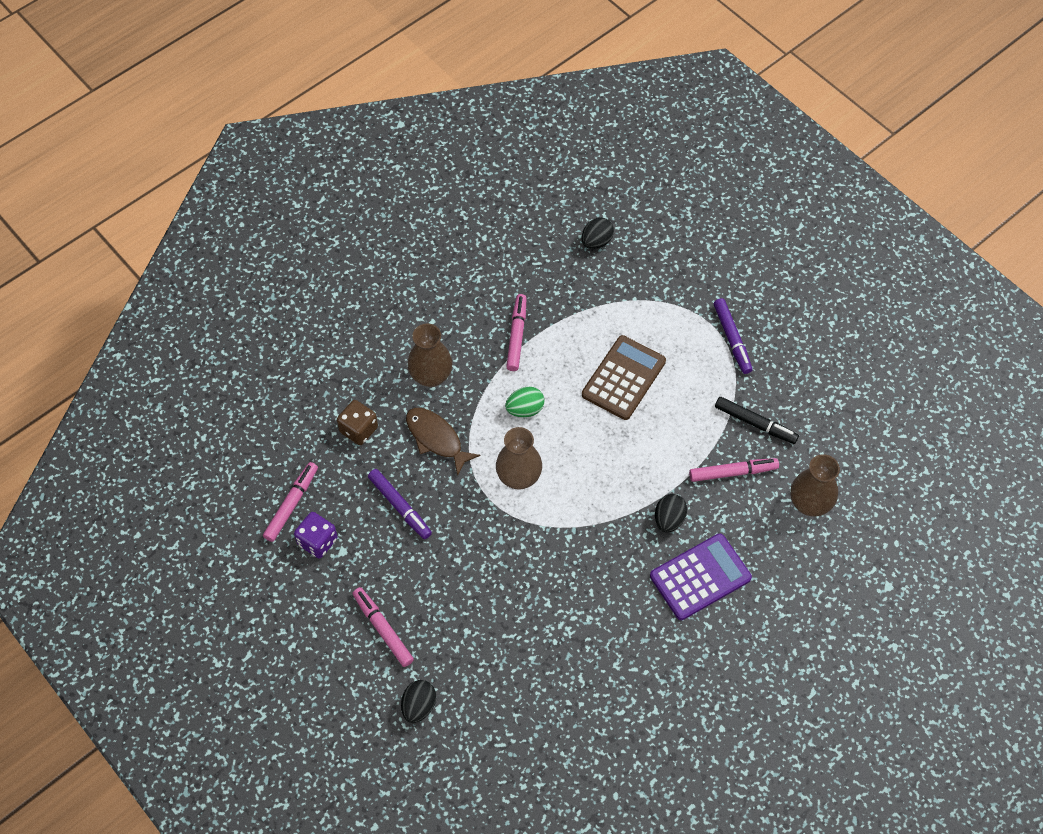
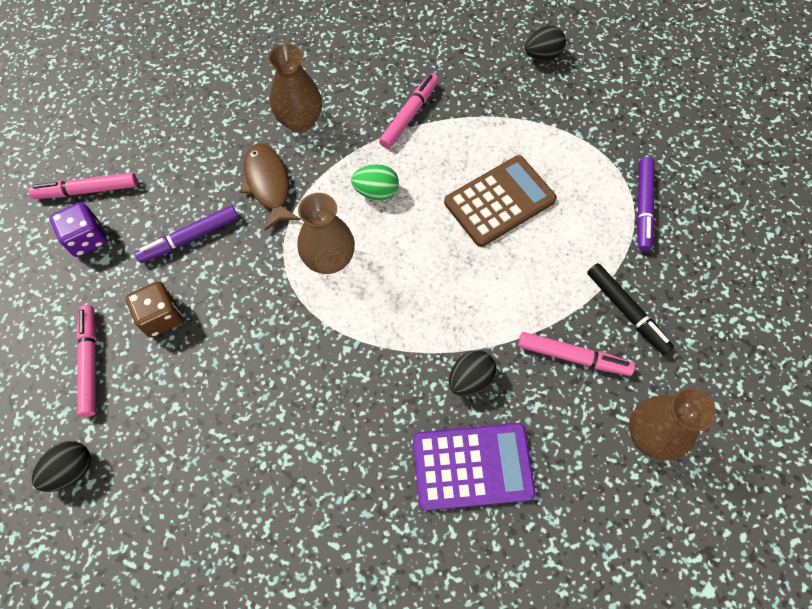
camera: 25 degrees right, 5 degrees up
(291, 504) = (87, 191): pink marker -> pink marker turned 150 degrees counterclockwise
(359, 430) = (198, 145): brown dice -> brown dice (161, 317)
(400, 506) = (190, 238): purple marker -> purple marker turned 75 degrees clockwise

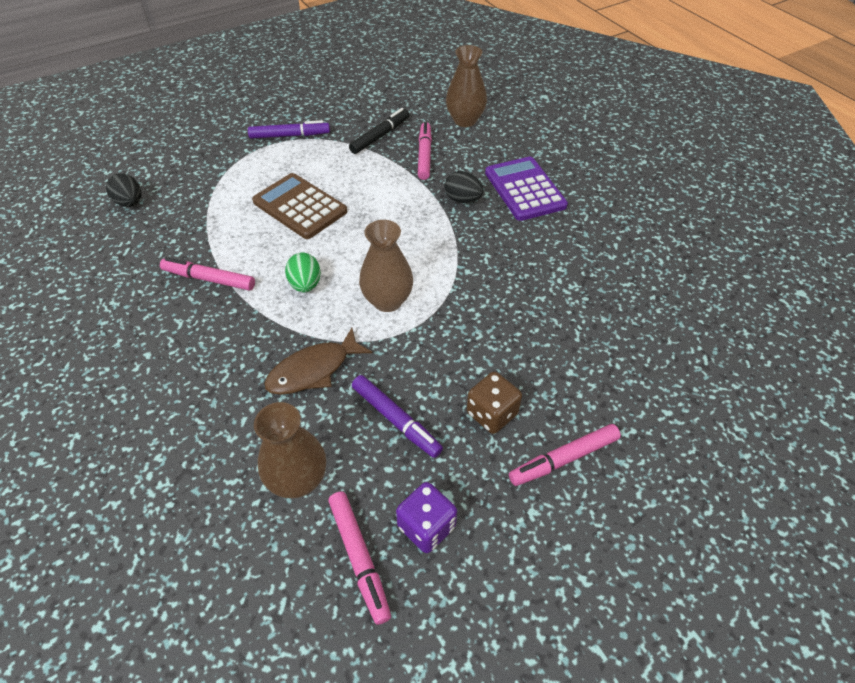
camera: 105 degrees left, 15 degrees down
(71, 470) = (665, 431): black egg -> none
(300, 121) = (224, 365): brown vase -> brown vase (298, 480)

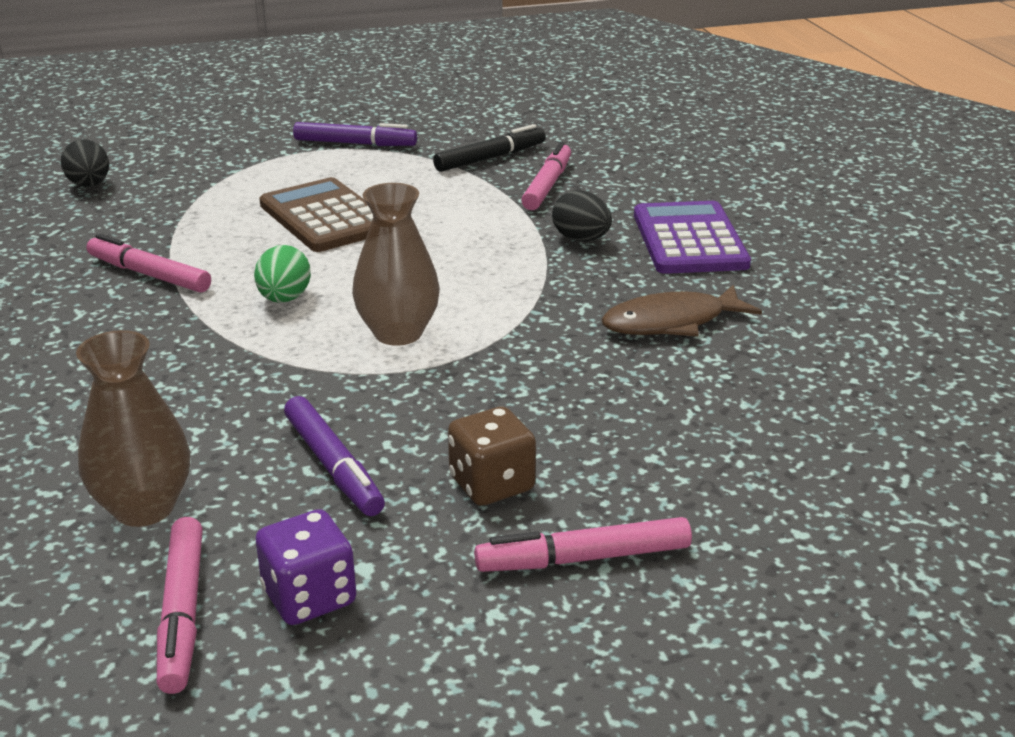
camera: 15 degrees right, 20 degrees down
(313, 370) = (240, 391): brown fish -> brown fish (671, 322)
(465, 120) = (633, 155): brown vase -> none

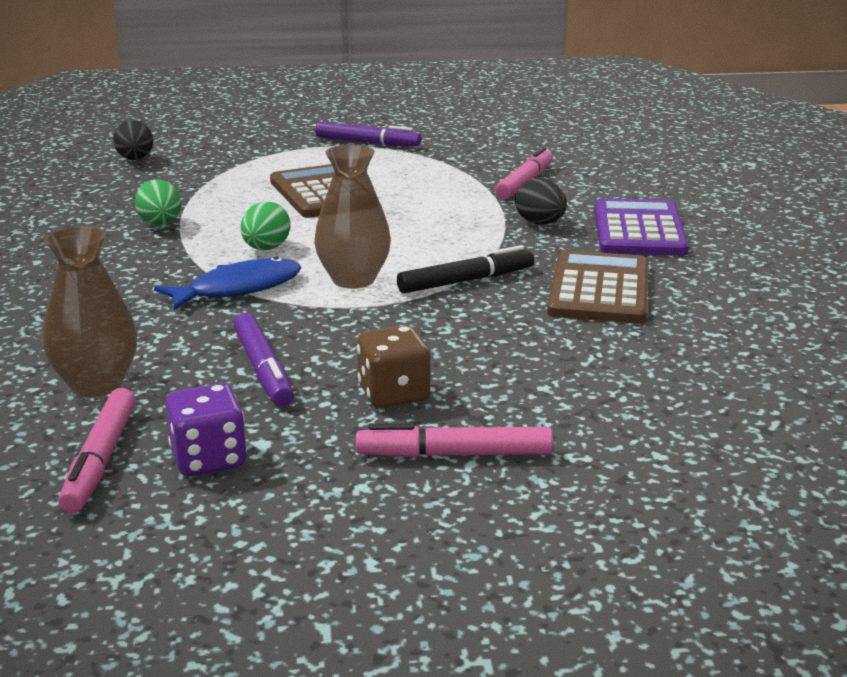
camera: 10 degrees right, 5 degrees down
(149, 275) = (160, 224): pink marker -> green egg
(269, 357) = (238, 289): none -> blue fish
(490, 158) = (481, 159): black marker -> black marker (466, 281)
(671, 322) = (599, 289): brown fish -> brown calculator

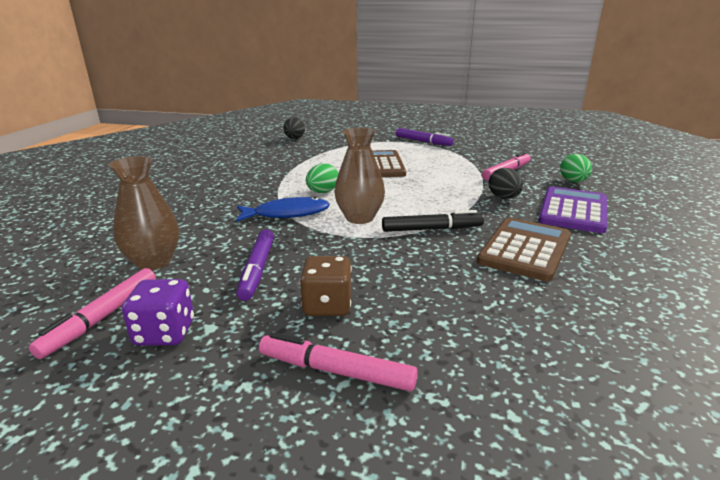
camera: 20 degrees right, 0 degrees up
(160, 224) = (277, 172): green egg -> green egg (573, 181)

